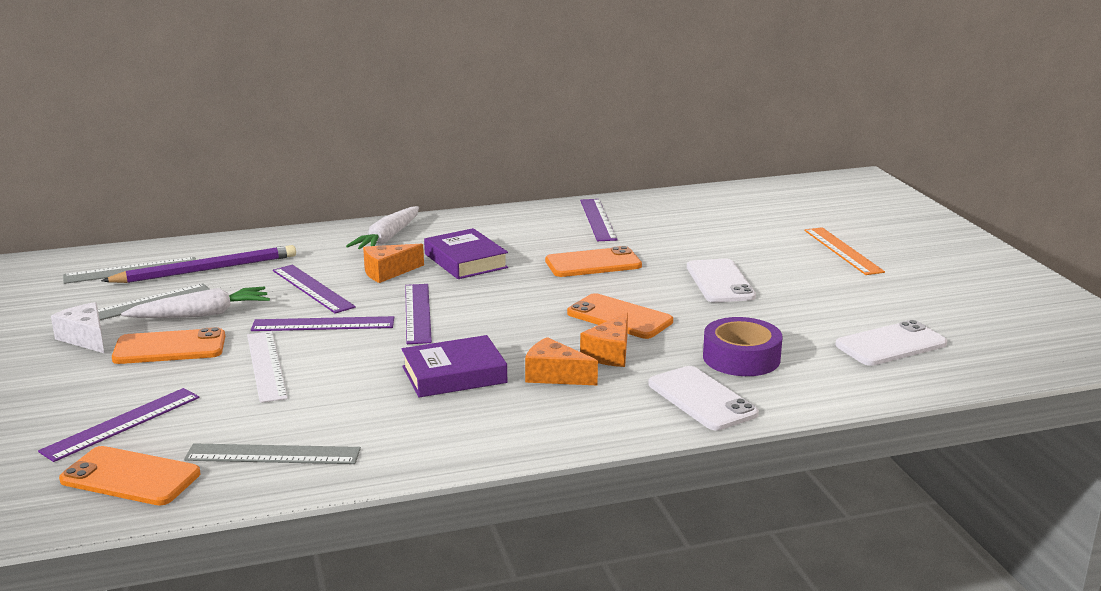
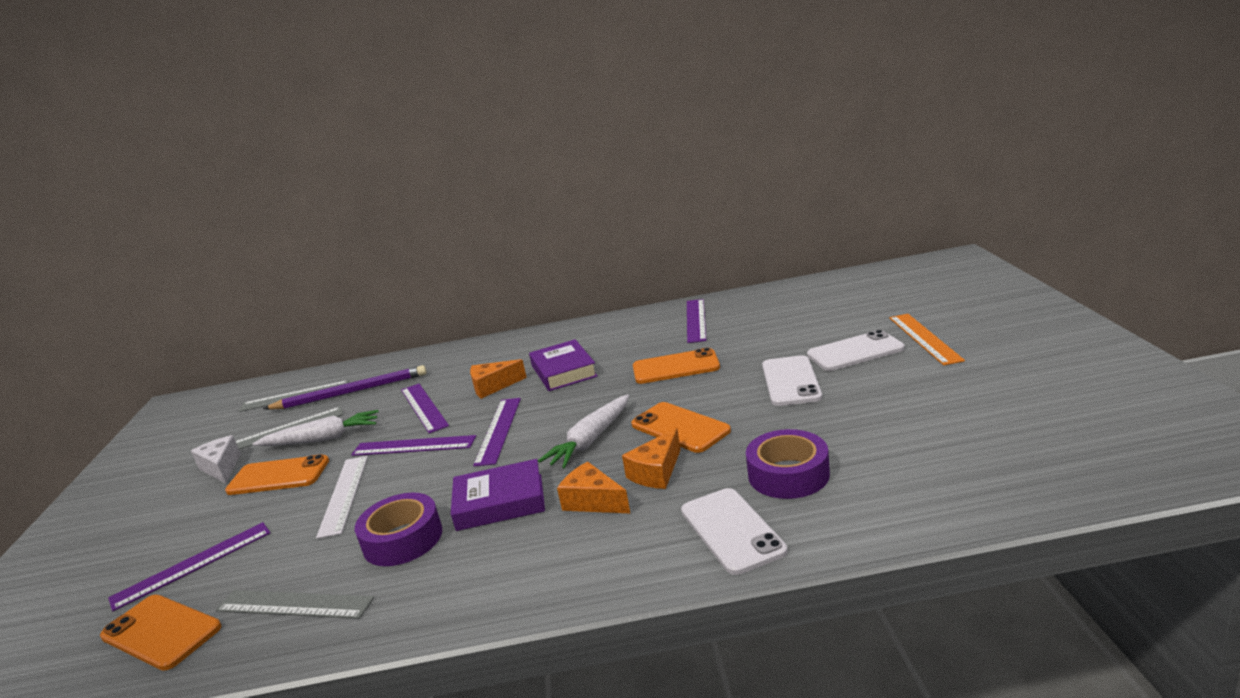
camera: 15 degrees right, 0 degrees up
(362, 403) = (402, 539): none -> purple tape
(388, 238) = (509, 351): white carrot -> white carrot (591, 440)
(891, 344) = (957, 452): white phone -> white phone (855, 352)

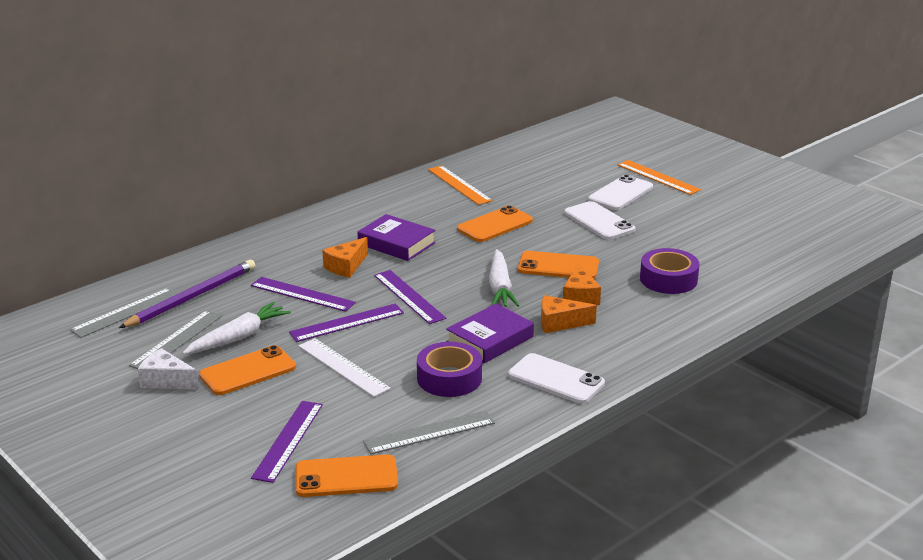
camera: 40 degrees left, 5 degrees up
(696, 320) = (459, 185): purple ruler -> orange ruler
(732, 530) = (672, 316): white phone -> white phone (556, 379)

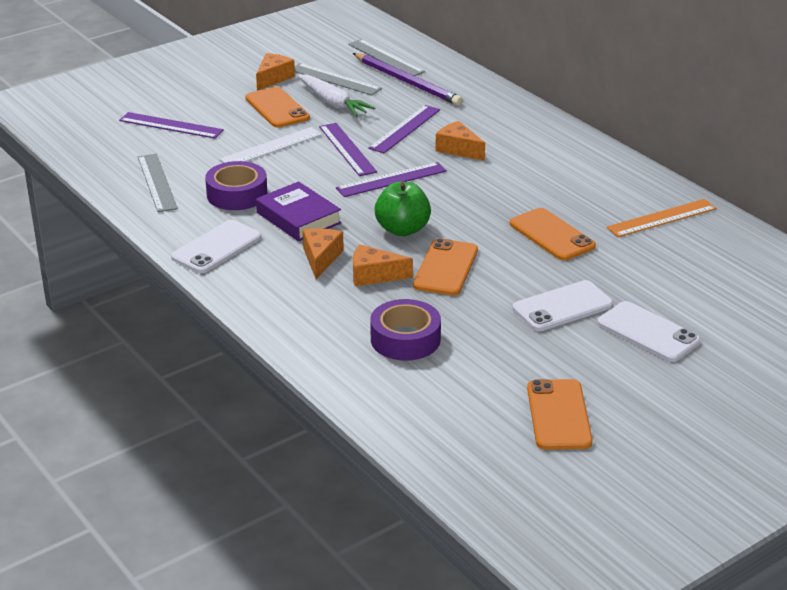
camera: 95 degrees right, 5 degrees up
(166, 380) = (273, 78): white cheese -> orange cheese
(346, 477) = (112, 147): orange phone -> orange phone (558, 415)
(396, 243) = (507, 176): purple book -> none
(500, 287) = (402, 229): white carrot -> green apple
(658, 177) = (706, 370): orange ruler -> none

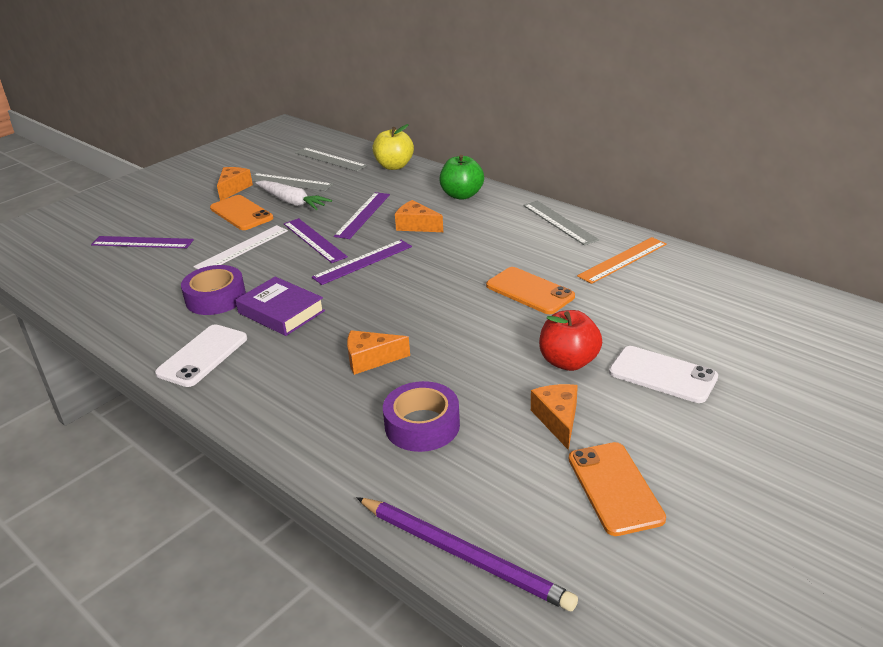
camera: 10 degrees left, 0 degrees up
(156, 182) = (133, 298): grey ruler -> grey ruler (559, 222)
(321, 258) = (312, 350): orange cheese -> orange cheese (557, 420)
(402, 229) = (386, 308): green apple -> green apple (462, 195)
(407, 82) = (354, 176): purple pencil -> purple pencil (464, 555)
(445, 268) = (440, 340): orange phone -> none
(455, 76) = (394, 166): none -> yellow apple
(562, 307) = (568, 362): white phone -> red apple

